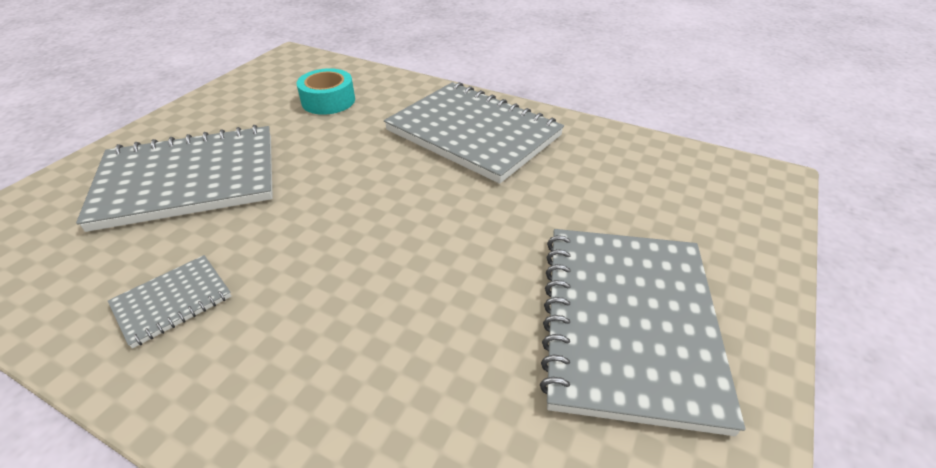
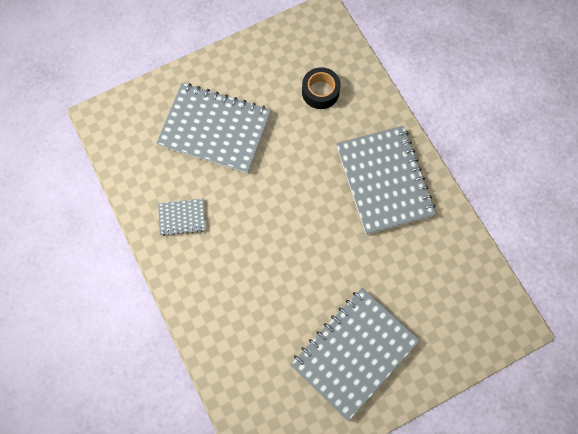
camera: 35 degrees right, 30 degrees up
(328, 101) = (320, 92): turquoise tape -> black tape

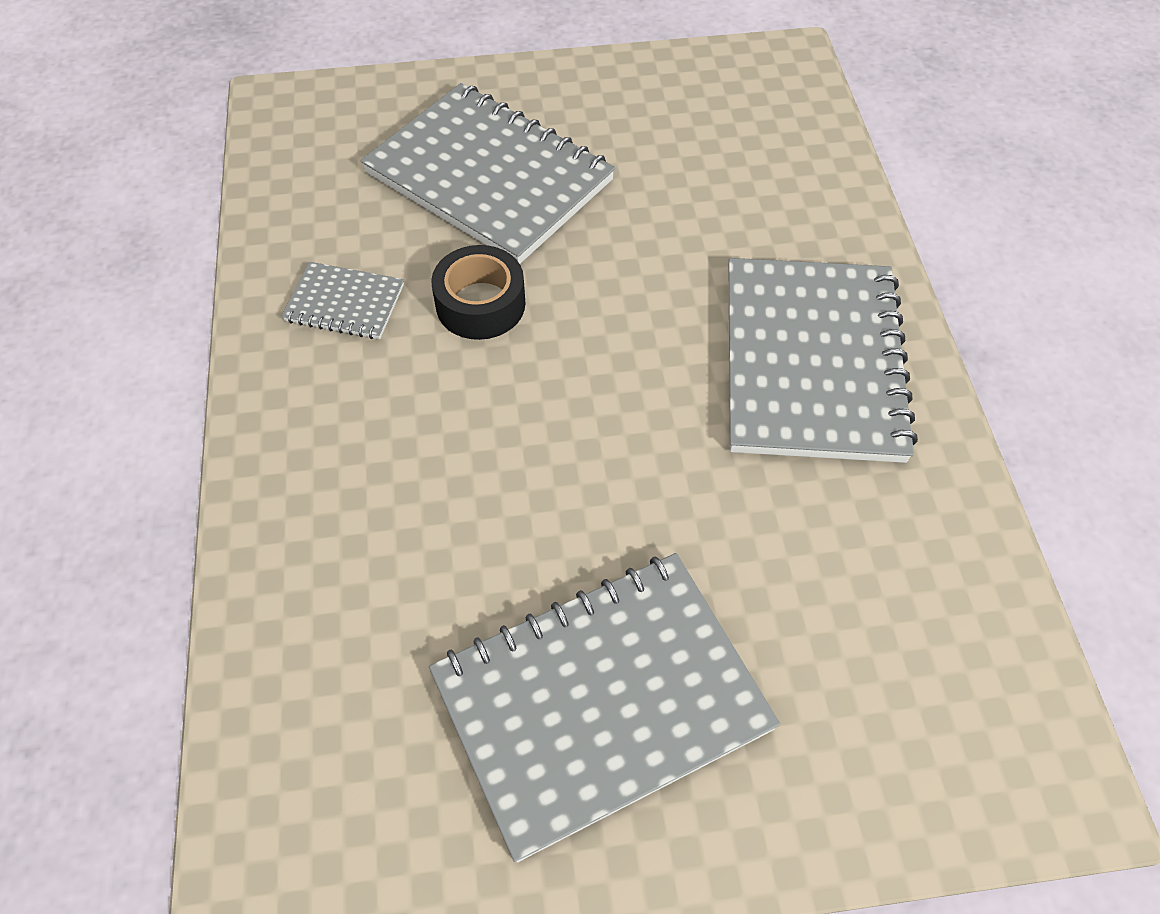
camera: 20 degrees right, 15 degrees down
(320, 92) = (732, 172): black tape -> black tape (480, 304)

